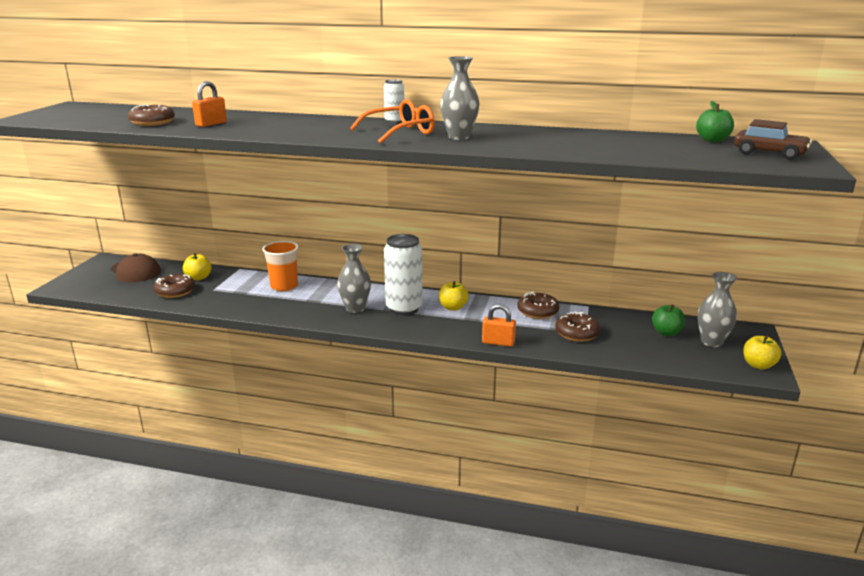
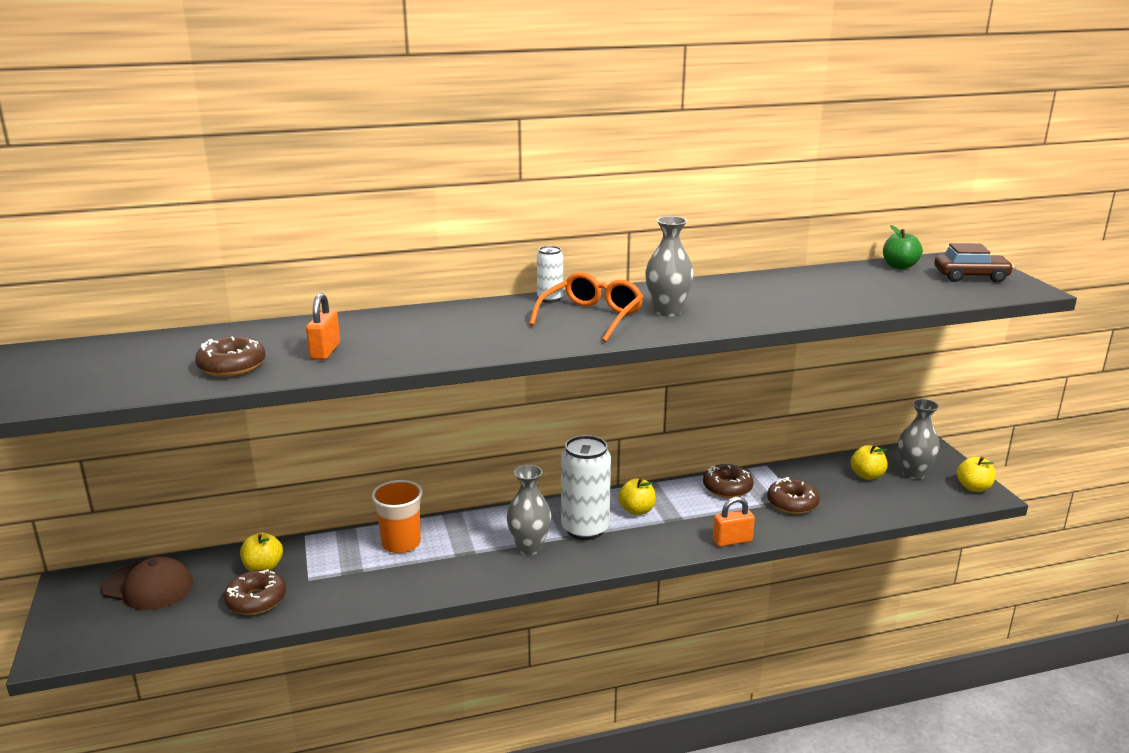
camera: 30 degrees left, 0 degrees up
(666, 332) = (867, 475): green apple -> yellow apple

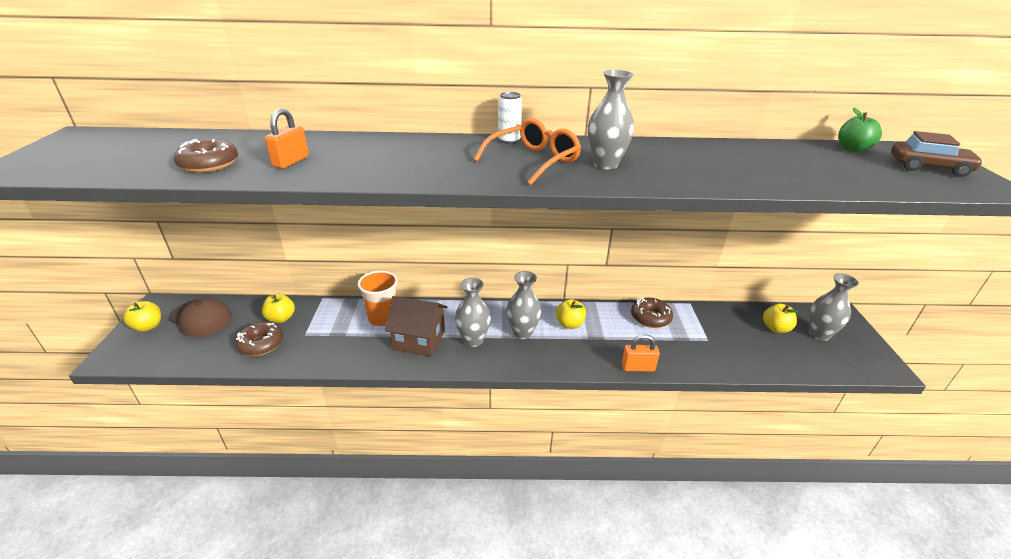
camera: 15 degrees right, 10 degrees up
(462, 559) = (419, 340): none -> brown house
(585, 529) = (522, 332): white can -> grey vase
(792, 503) = (701, 342): brown donut -> none
(973, 487) = (874, 358): yellow apple -> yellow apple (148, 326)

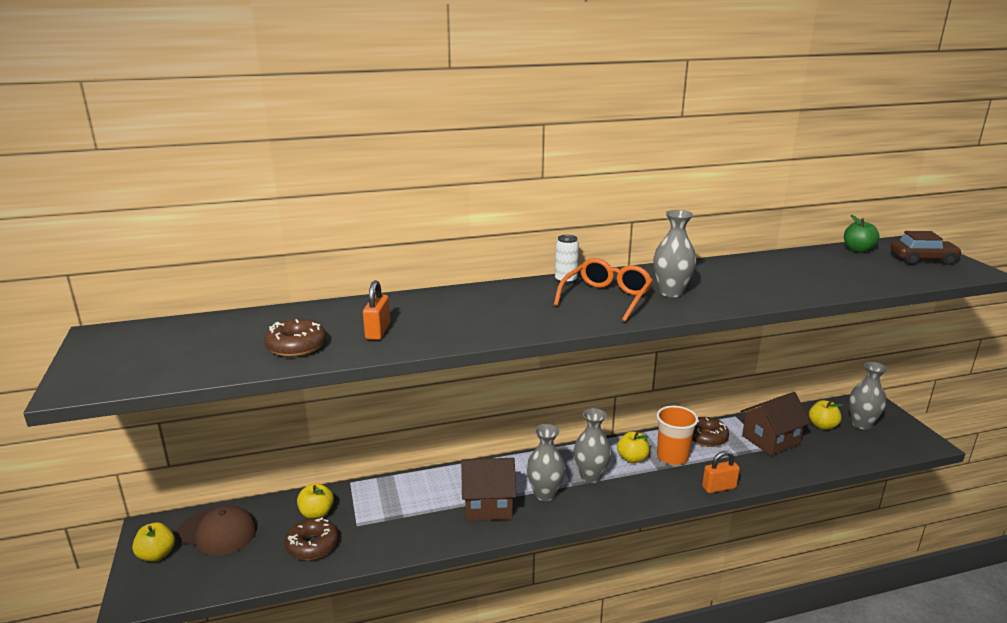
camera: 15 degrees left, 10 degrees down
(383, 318) = (434, 490): orange cup -> orange cup (672, 457)
(714, 332) = (770, 440): none -> brown house

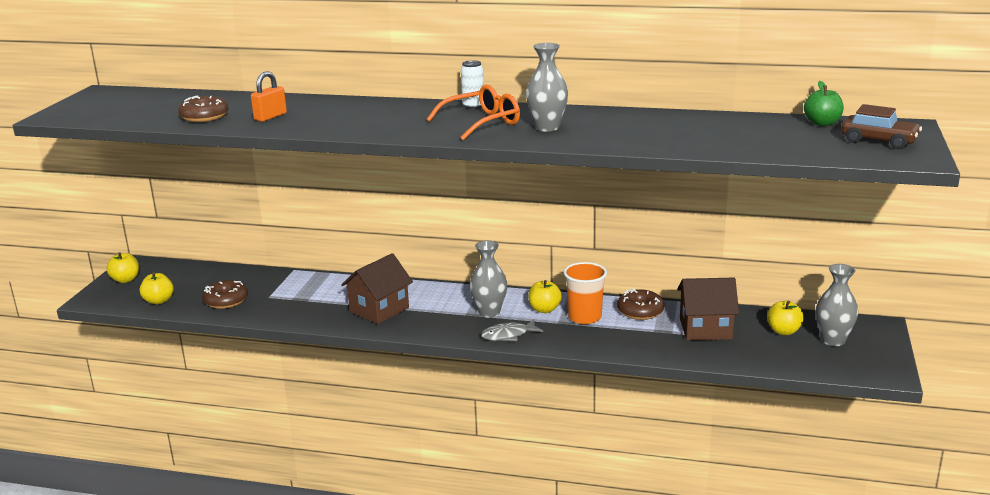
camera: 30 degrees right, 0 degrees up
(217, 532) = (174, 277): brown cap -> none
(317, 513) = (249, 283): yellow apple -> yellow apple (159, 301)
(488, 505) = (379, 310): brown house -> brown house turned 75 degrees counterclockwise
(545, 494) = (434, 314): grey vase -> none
(634, 497) = (508, 335): none -> grey fish
(719, 487) = (597, 349): orange padlock -> none

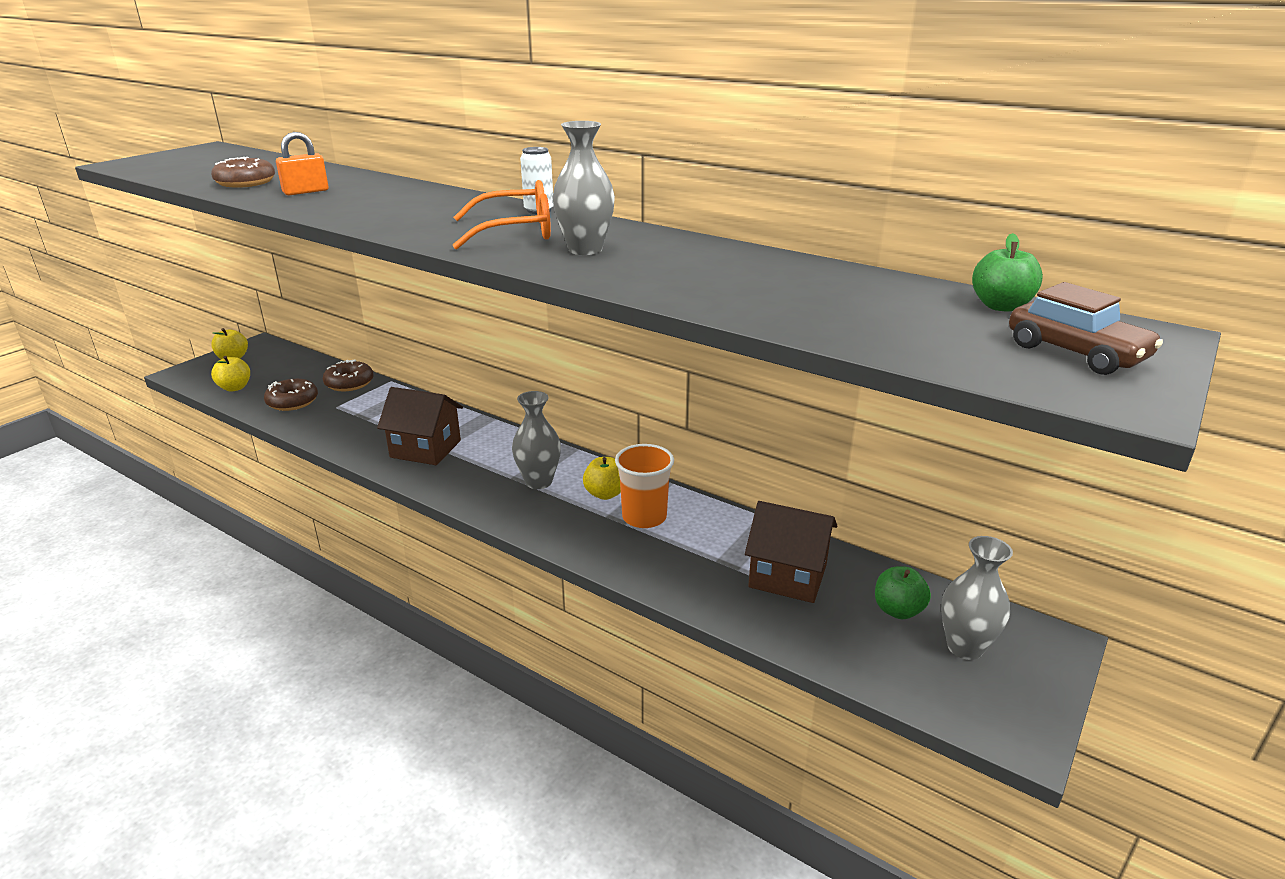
camera: 20 degrees right, 5 degrees up
(379, 310) = (425, 449): brown house -> brown house turned 45 degrees clockwise
(508, 335) = (532, 519): grey fish -> none
(640, 311) = (720, 526): brown donut -> brown donut (349, 383)
(783, 331) = (898, 610): yellow apple -> green apple

